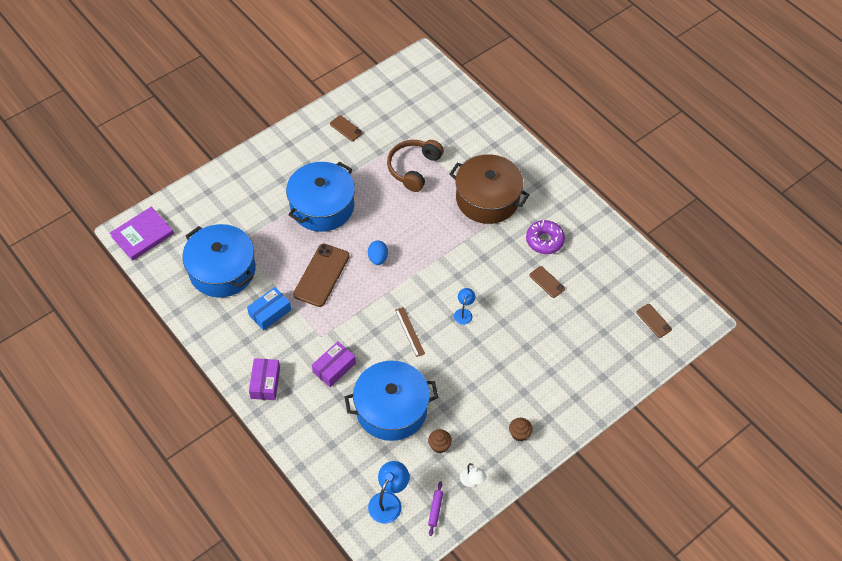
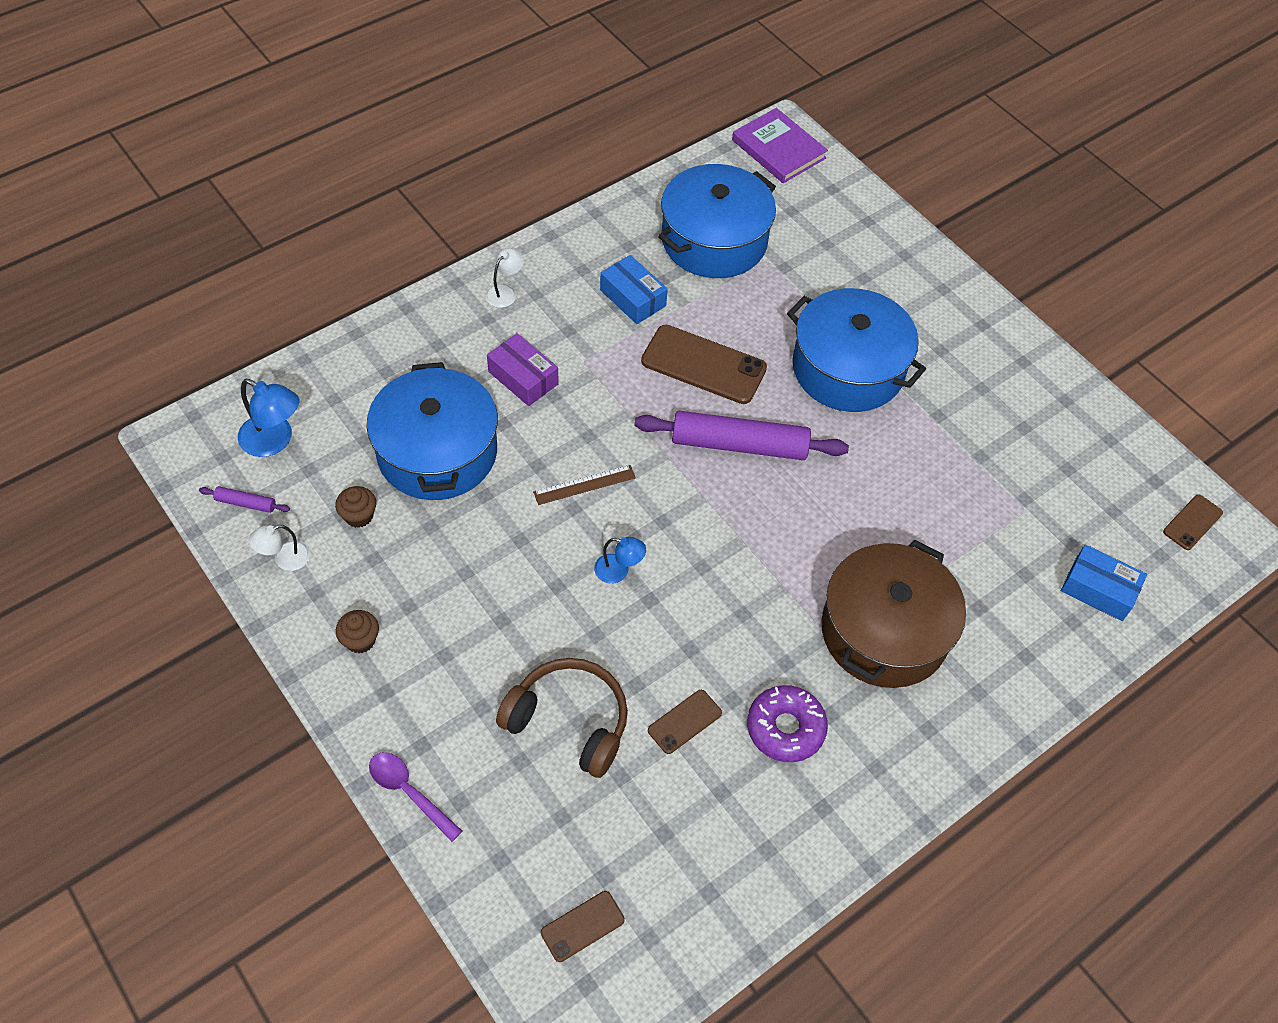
camera: 90 degrees right, 0 degrees up
(265, 383) = (505, 292): purple box -> white lamp
(346, 128) = (1030, 407): brown phone -> brown phone (1192, 522)
(378, 258) = (739, 445): blue egg -> purple rolling pin
(413, 168) = (947, 509): brown headphones -> brown headphones (569, 721)
(455, 113) = (1098, 589): none -> blue box
(601, 400) = (409, 792): none -> purple spoon

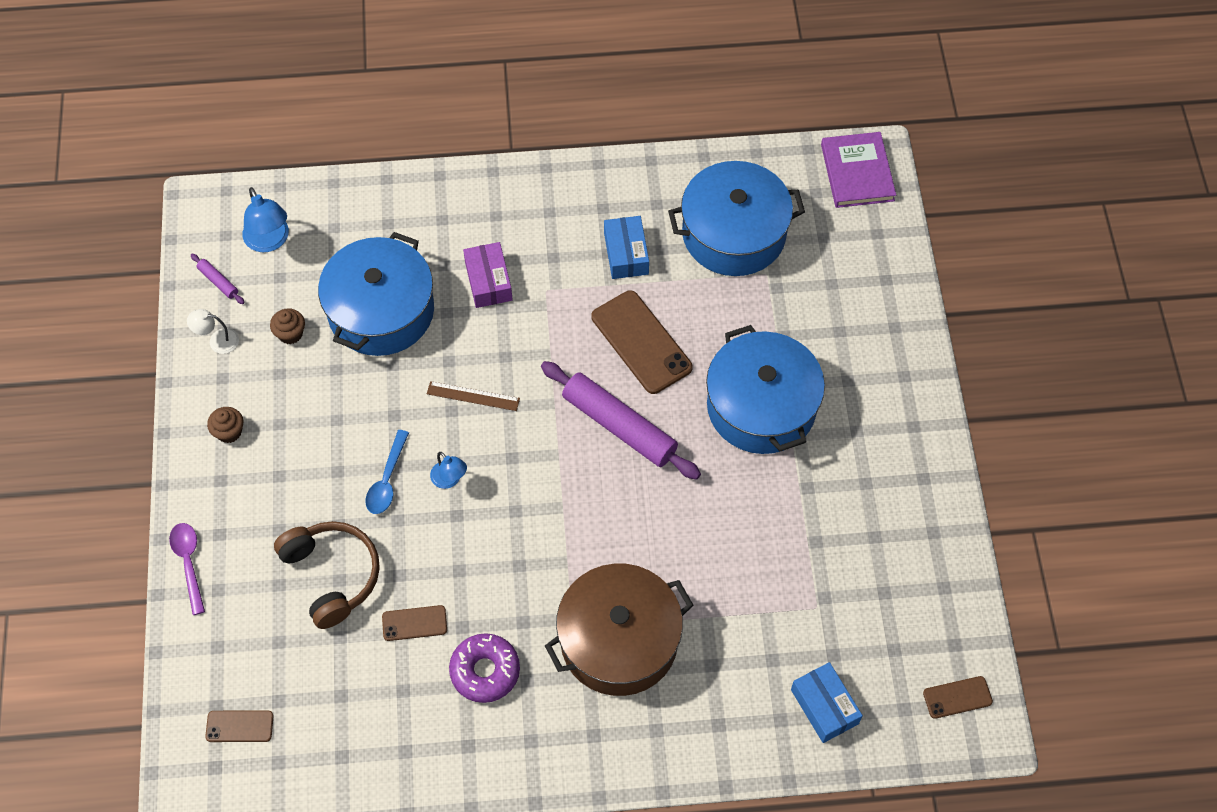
camera: 35 degrees right, 5 degrees up
(505, 292) = (526, 199): white lamp -> none
(558, 603) = (387, 480): none -> blue spoon

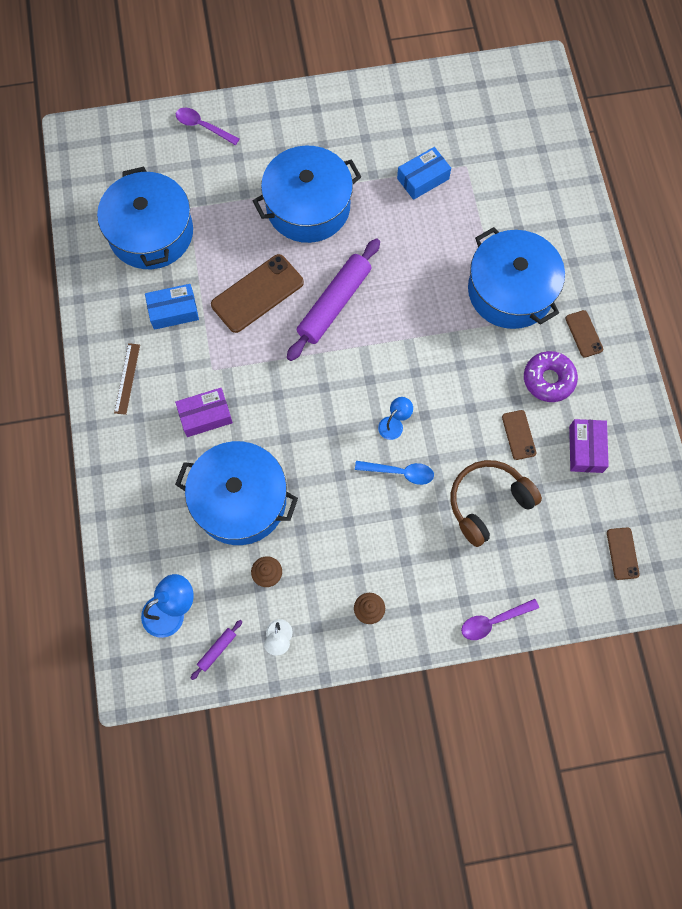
camera: 95 degrees left, 10 degrees up
(383, 703) = (585, 449): none -> purple box
(473, 396) = (317, 415): brown ruler -> brown ruler (127, 378)
(619, 640) = (510, 290): brown pot -> blue pot
(824, 706) = (538, 159): blue box -> blue box (423, 179)
(857, 172) = (89, 147): purple book -> none
(886, 293) = (203, 126): none -> purple spoon
(957, 697) = (518, 82): brown phone -> brown phone (584, 334)

